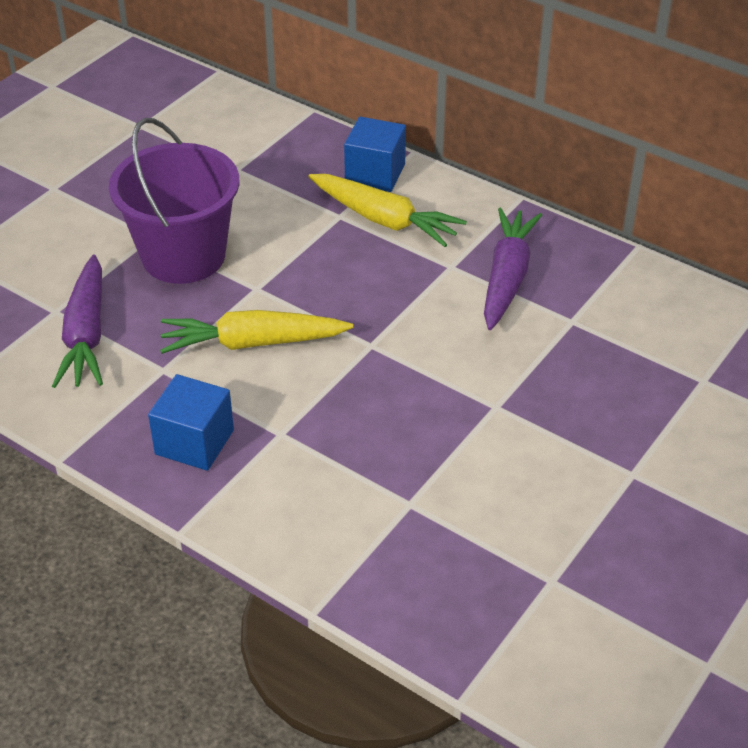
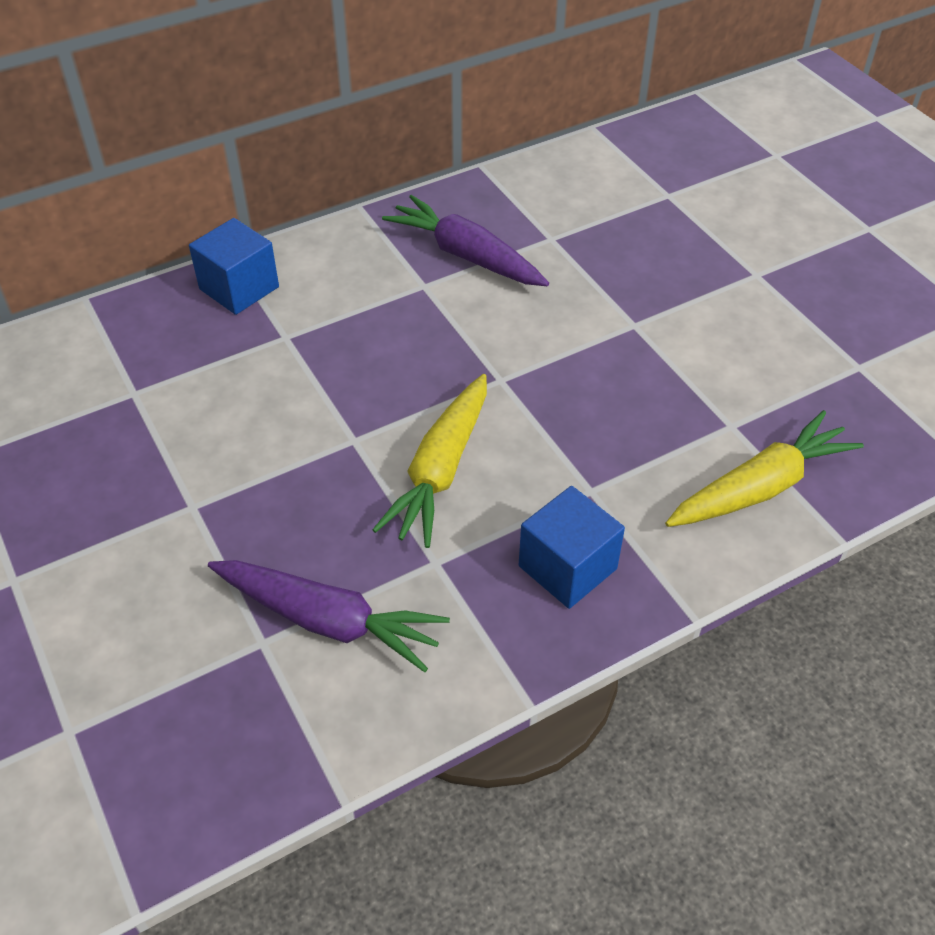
camera: 65 degrees left, 5 degrees up
(183, 256) = (252, 486): purple bucket -> none
(384, 219) = (318, 306): yellow carrot -> yellow carrot (759, 487)

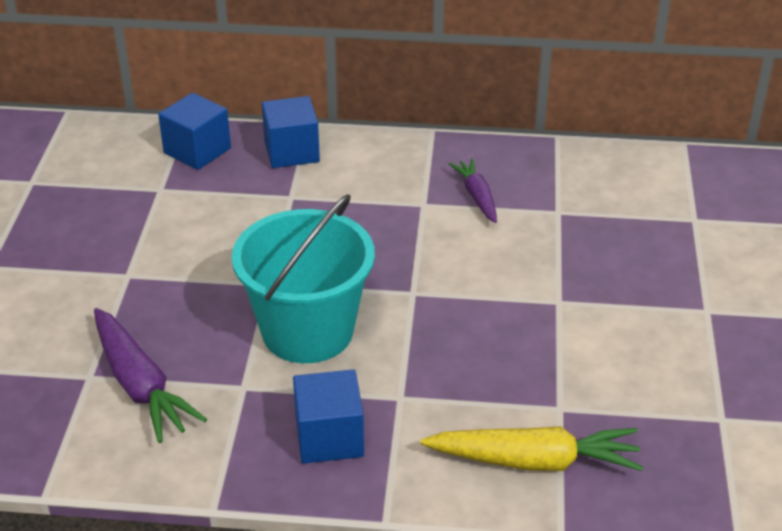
camera: 35 degrees right, 10 degrees down
(134, 331) = (197, 151): none -> blue cube
(441, 470) = (307, 331): yellow carrot -> turquoise bucket
(466, 256) = (477, 197): purple carrot -> purple carrot, size x0.60

